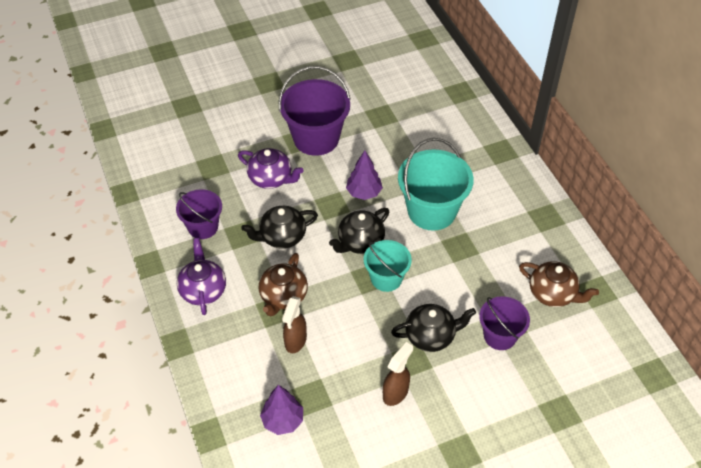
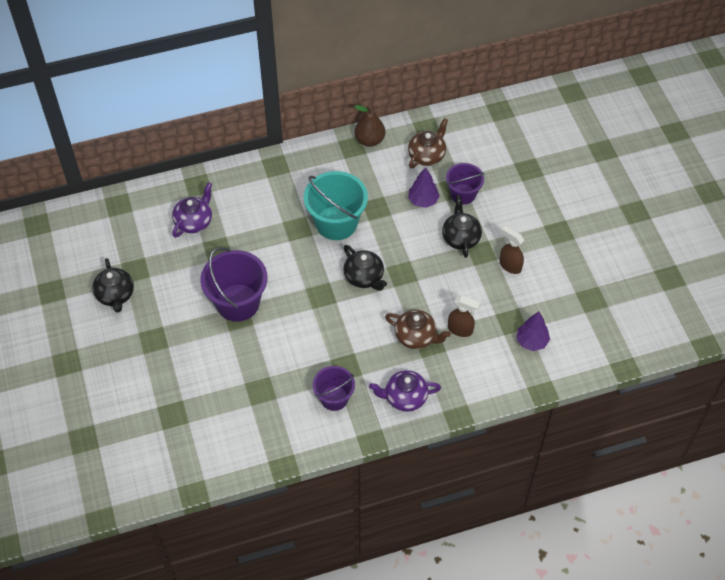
camera: 85 degrees left, 5 degrees up
(271, 178) = (283, 341): purple teapot -> purple teapot (194, 221)
(282, 237) = (352, 335): black teapot -> black teapot (115, 295)
(364, 193) = (309, 270): purple tree -> purple tree (423, 200)
(386, 278) = (403, 262): turquoise bucket -> none
(561, 233) = (369, 140): none -> brown pear

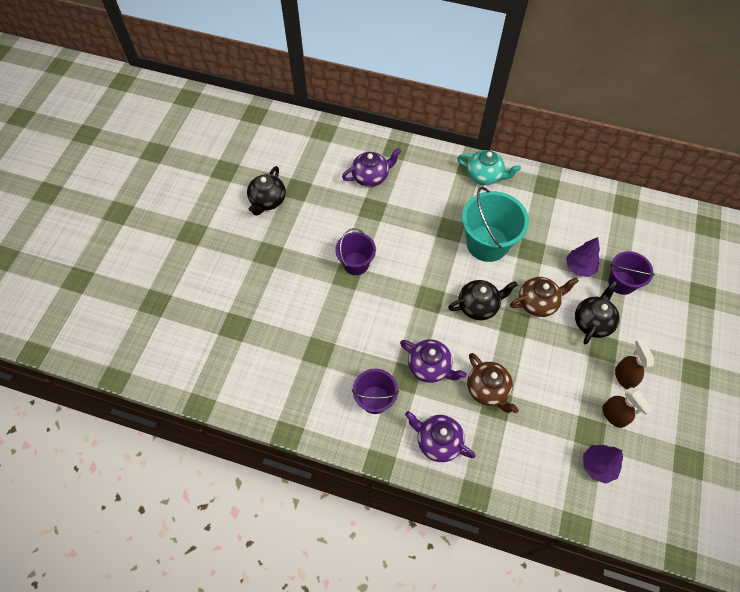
camera: 35 degrees right, 5 degrees up
(238, 303) = (356, 263): purple bucket -> purple bucket, size x0.61
(294, 166) = (485, 175): none -> turquoise teapot
(359, 347) = (430, 366): none -> purple teapot
(364, 277) = (478, 306): black teapot -> black teapot turned 105 degrees counterclockwise
(369, 140) = (566, 188): brown pear -> none
(427, 155) = (610, 229): brown teapot -> brown teapot (538, 302)
(460, 330) = (534, 409): brown spray bottle -> brown spray bottle (614, 416)

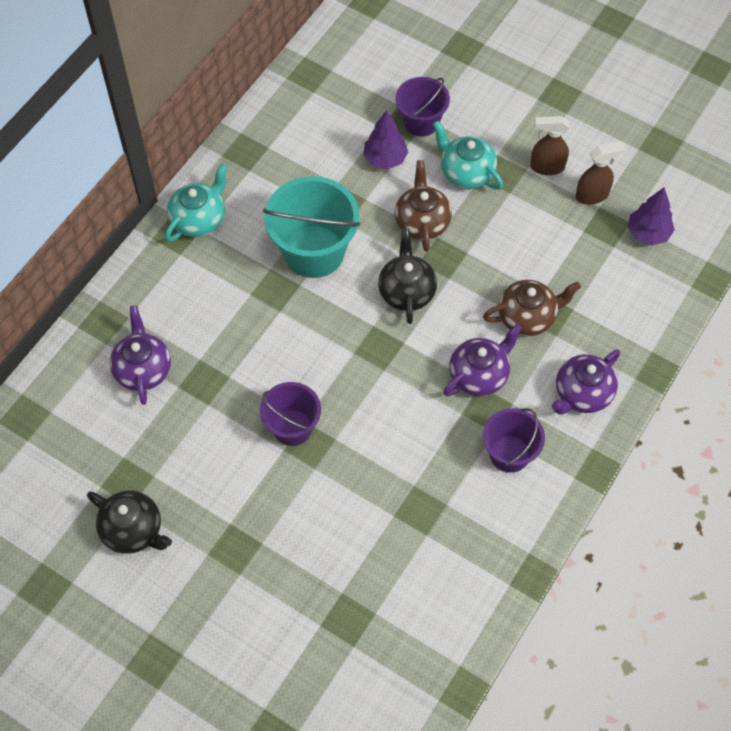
camera: 75 degrees left, 0 degrees up
(592, 322) = (466, 172): black teapot -> turquoise teapot

